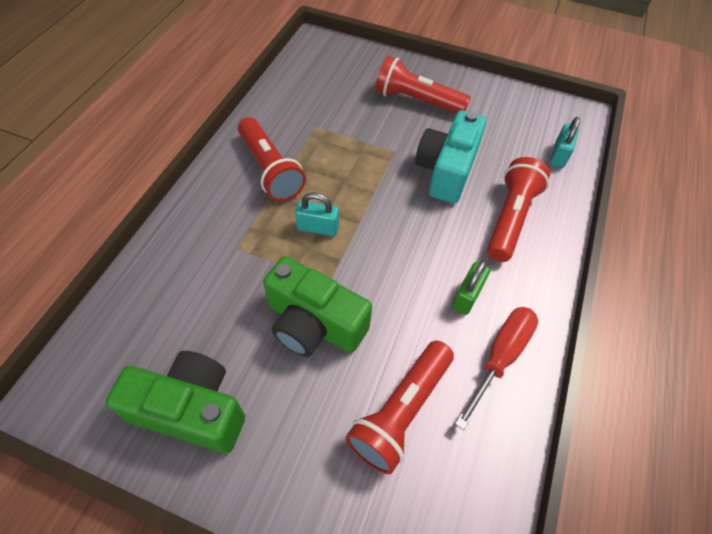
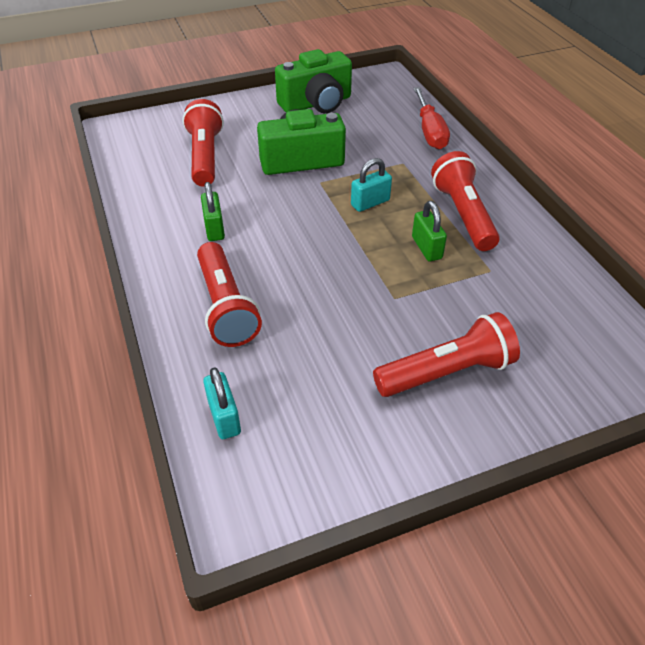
camera: 140 degrees right, 10 degrees down
(270, 169) = (463, 214): red flashlight -> red flashlight turned 60 degrees clockwise
(330, 165) = (426, 248): none -> green padlock
(446, 171) = (326, 312): turquoise camera -> none
(500, 357) = (162, 210): red screwdriver -> red screwdriver (429, 131)

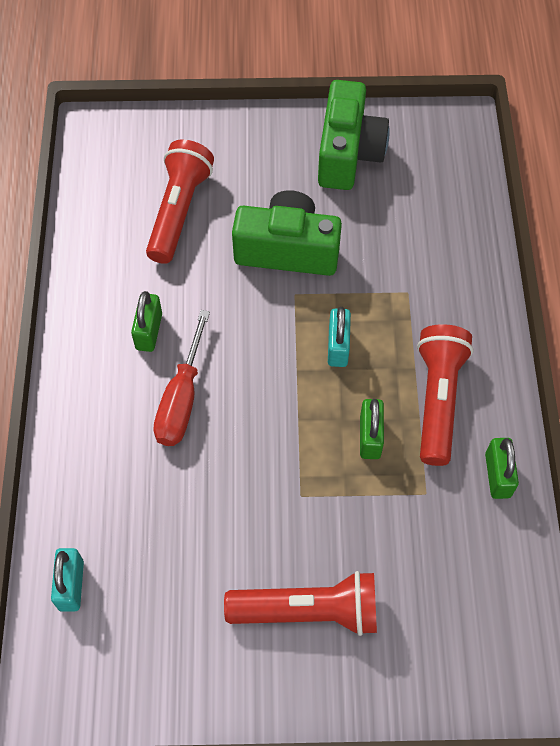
camera: 20 degrees right, 15 degrees up
(226, 306) = (121, 448): red flashlight -> none
(316, 103) = (348, 153): green camera -> green camera turned 75 degrees counterclockwise
(370, 203) = (338, 346): turquoise padlock -> turquoise padlock turned 75 degrees counterclockwise
(429, 131) = (468, 246): red screwdriver -> red screwdriver (182, 398)
(535, 246) = (497, 475): none -> green padlock

